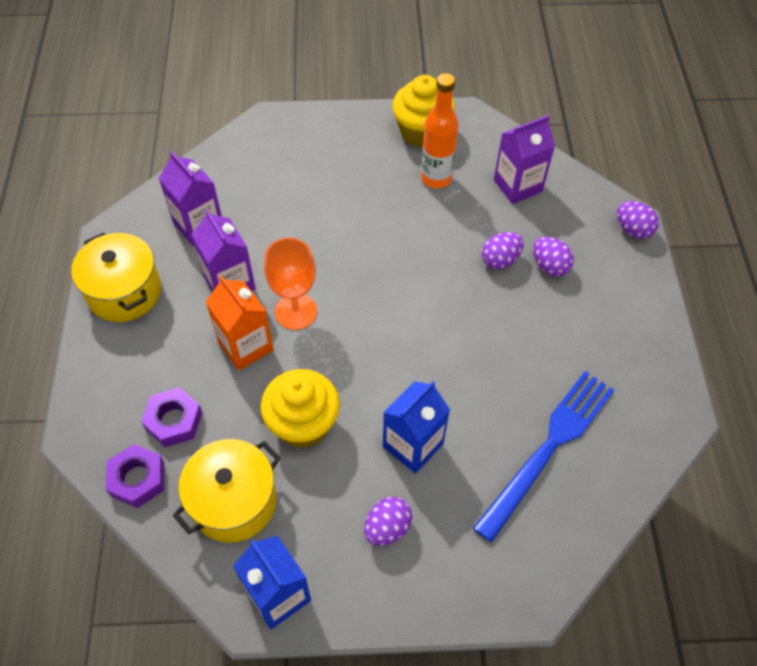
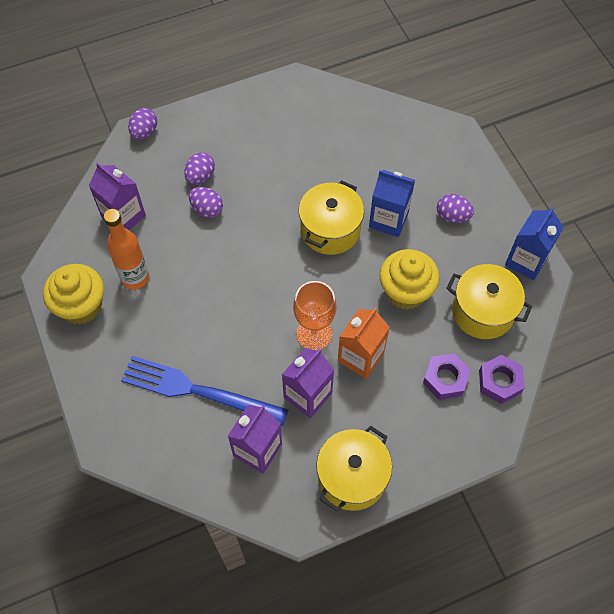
camera: 110 degrees left, 5 degrees up
(424, 373) = (330, 230): none -> yellow pot
(548, 448) = (353, 144): blue fork -> blue fork (198, 391)

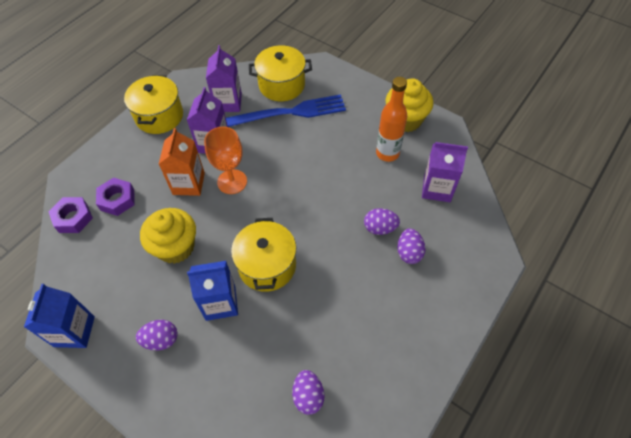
camera: 150 degrees right, 5 degrees down
(144, 132) = (492, 266): purple egg -> purple egg (308, 396)
(482, 312) = (103, 264): yellow pot -> yellow pot (282, 85)

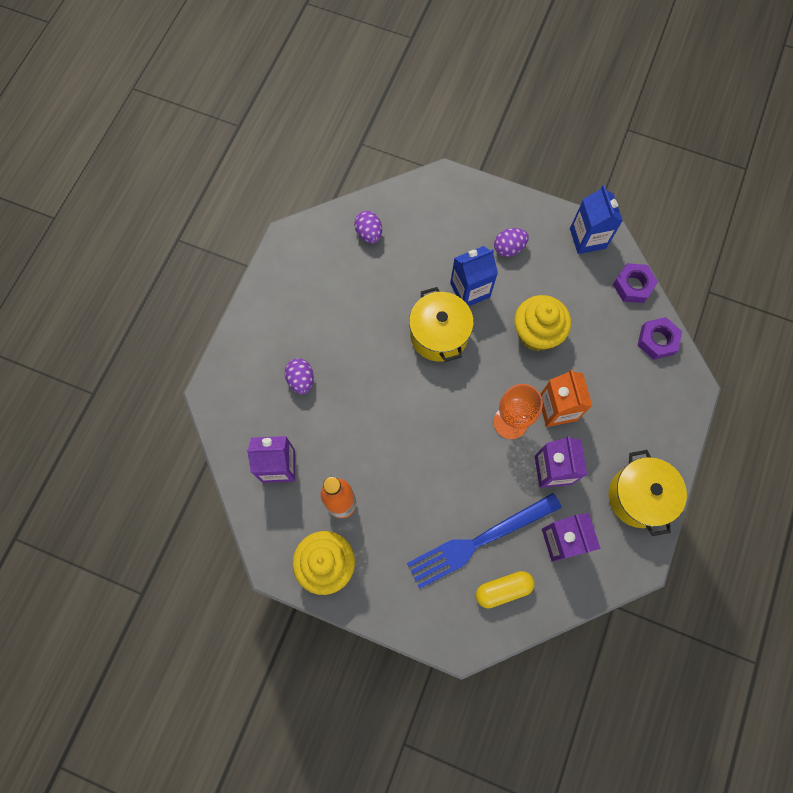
camera: 165 degrees right, 15 degrees up
(117, 200) = (624, 371): purple nut -> purple nut (633, 286)
(282, 85) = (503, 589): yellow pot -> yellow capsule
(380, 228) = (335, 401): purple egg -> none

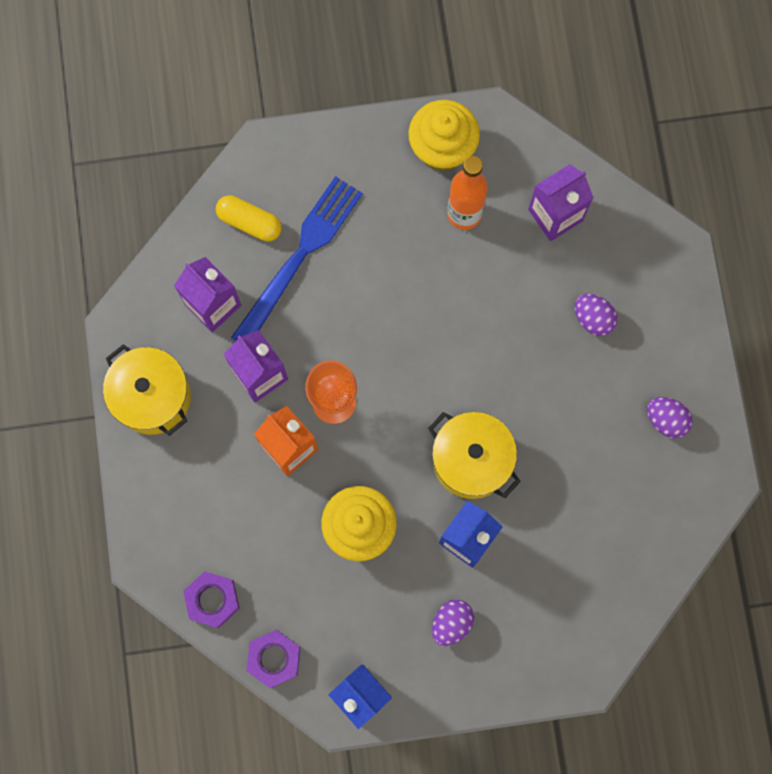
camera: 150 degrees right, 5 degrees up
(369, 234) = (632, 544): purple egg -> purple egg (666, 420)
(503, 589) = (250, 222): yellow capsule -> yellow capsule turned 75 degrees clockwise

